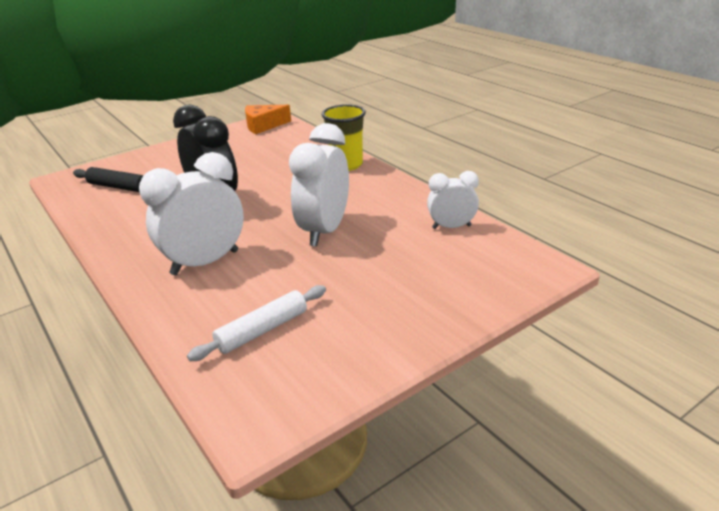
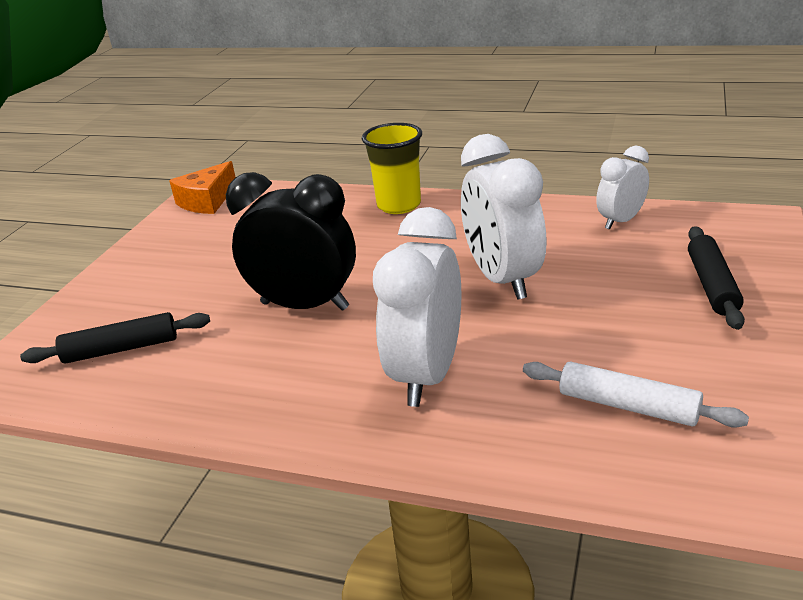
camera: 35 degrees left, 0 degrees up
(262, 330) = (628, 406): white rolling pin -> white rolling pin turned 75 degrees counterclockwise
(432, 291) = (712, 285): none -> black rolling pin

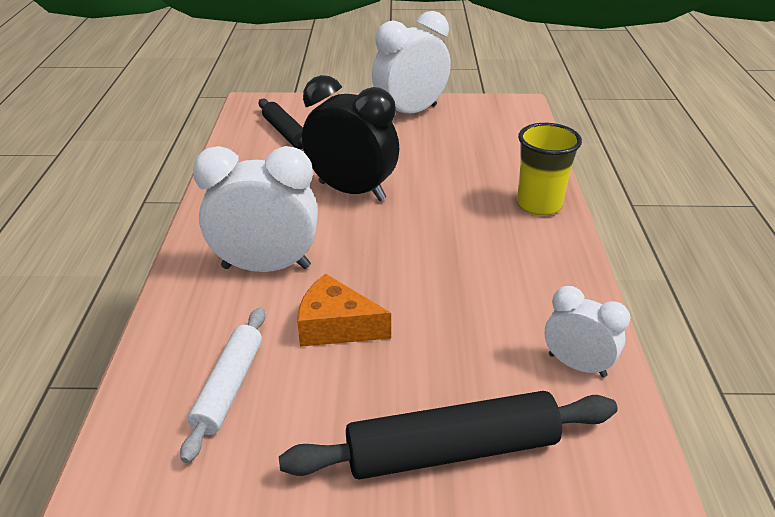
camera: 70 degrees right, 5 degrees up
(207, 201) = (499, 110): orange cheese -> orange cheese (336, 326)
(305, 306) = (352, 191): black clock -> black clock turned 60 degrees counterclockwise
(502, 279) = (420, 289): white clock -> white clock (410, 113)
(712, 285) = (452, 450): black rolling pin -> black rolling pin, size x1.56

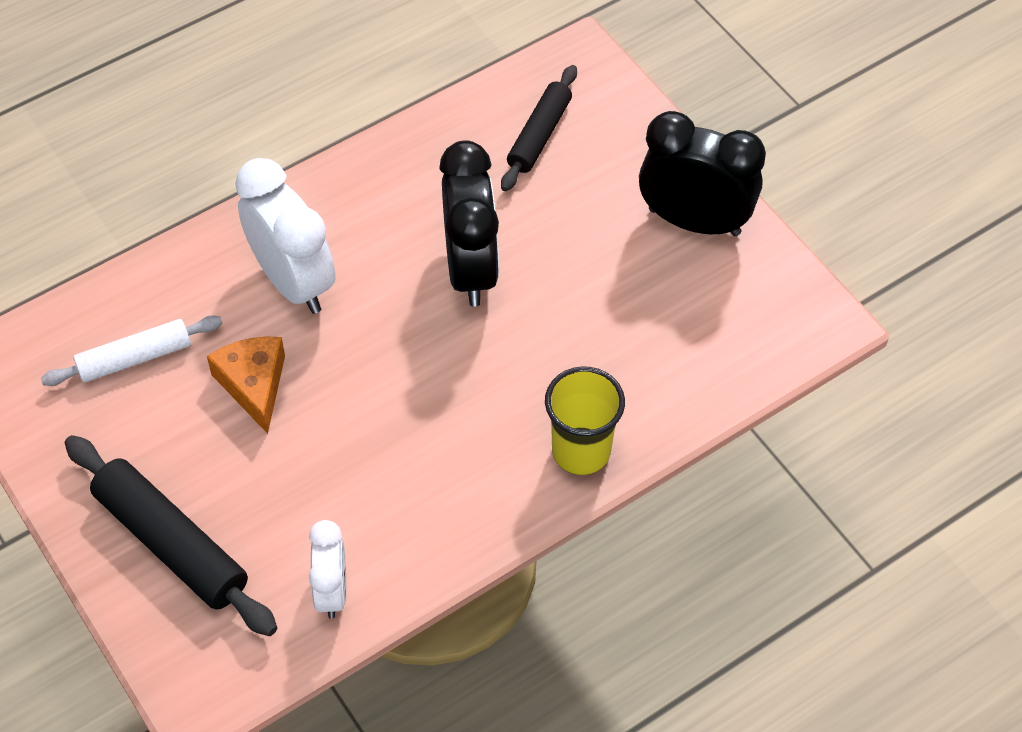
camera: 55 degrees right, 20 degrees up
(410, 113) = (694, 221): white clock -> black clock

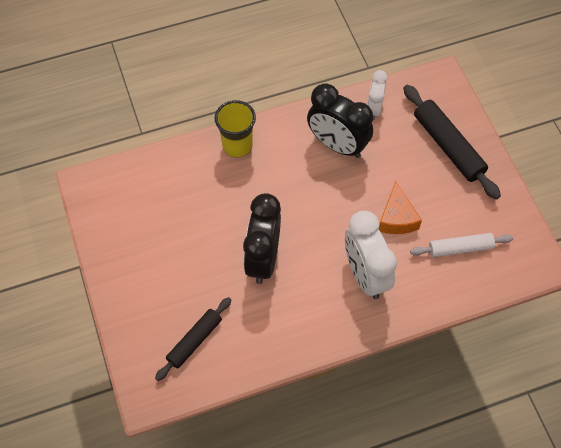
camera: 165 degrees left, 5 degrees up
(694, 221) = (127, 259): black clock -> black clock (337, 145)

